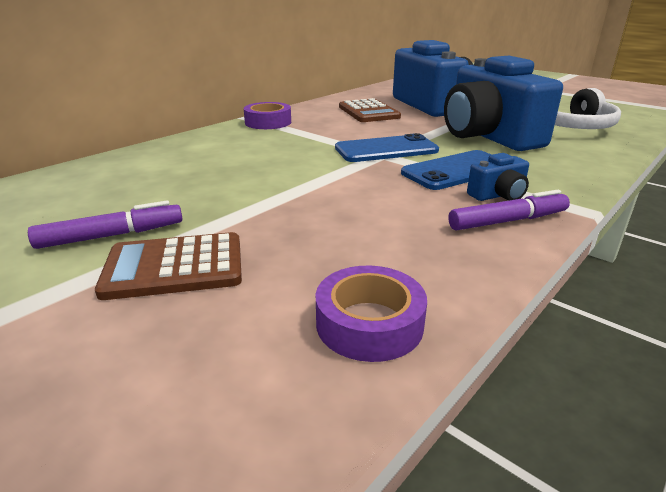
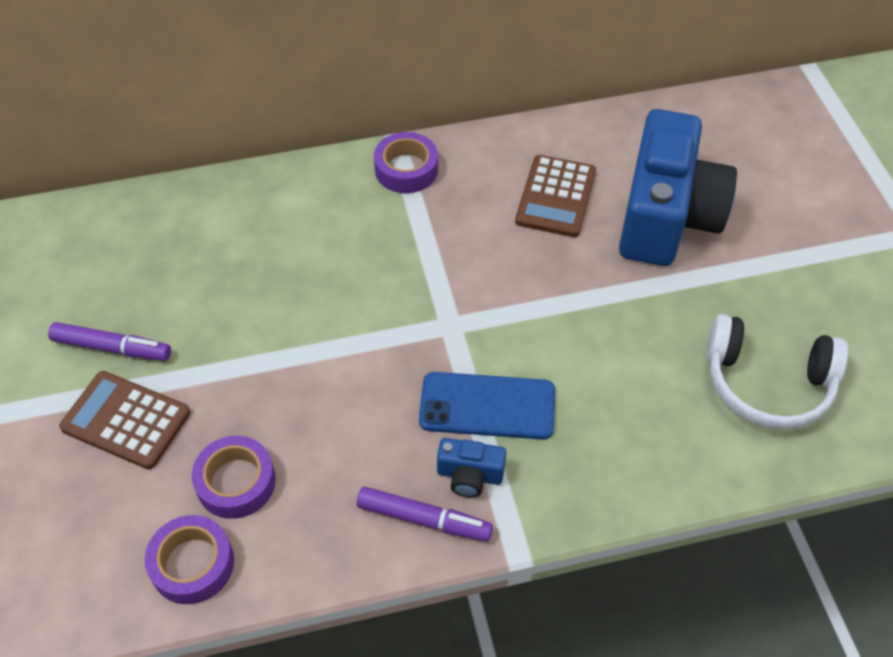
camera: 35 degrees right, 25 degrees up
(336, 259) = (236, 482): none -> purple tape
(386, 149) = (467, 316): blue phone -> none
(488, 136) = (624, 349): blue camera -> none

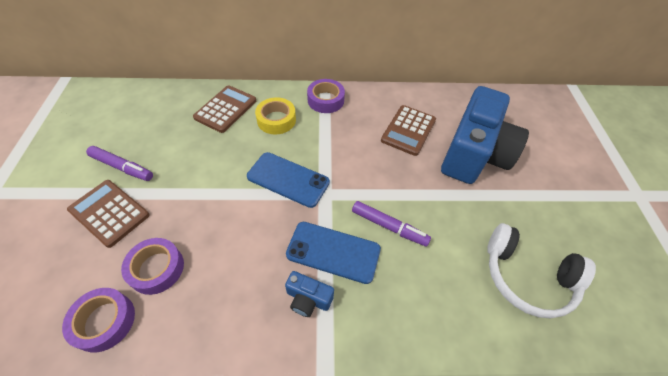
camera: 10 degrees right, 0 degrees up
(242, 217) = (225, 109): none -> brown calculator
(335, 220) = (276, 120): none -> yellow tape
(386, 314) = (288, 179): none -> blue phone
(424, 519) = (267, 325): purple marker -> purple marker (389, 226)

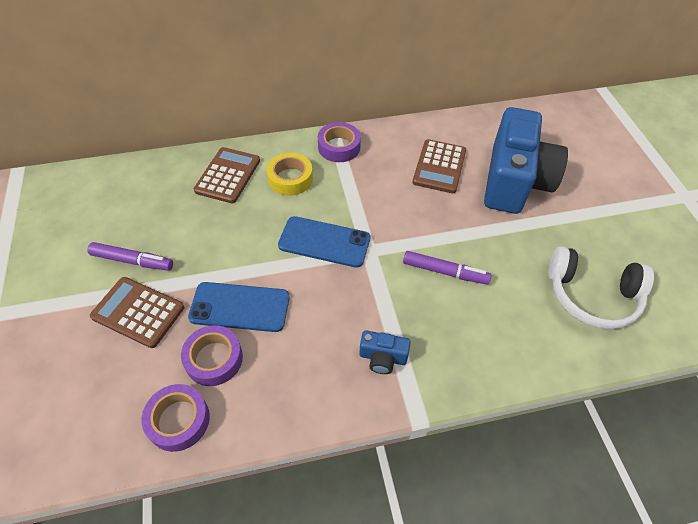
camera: 10 degrees left, 0 degrees up
(333, 252) = (395, 307): blue phone -> blue phone (240, 307)

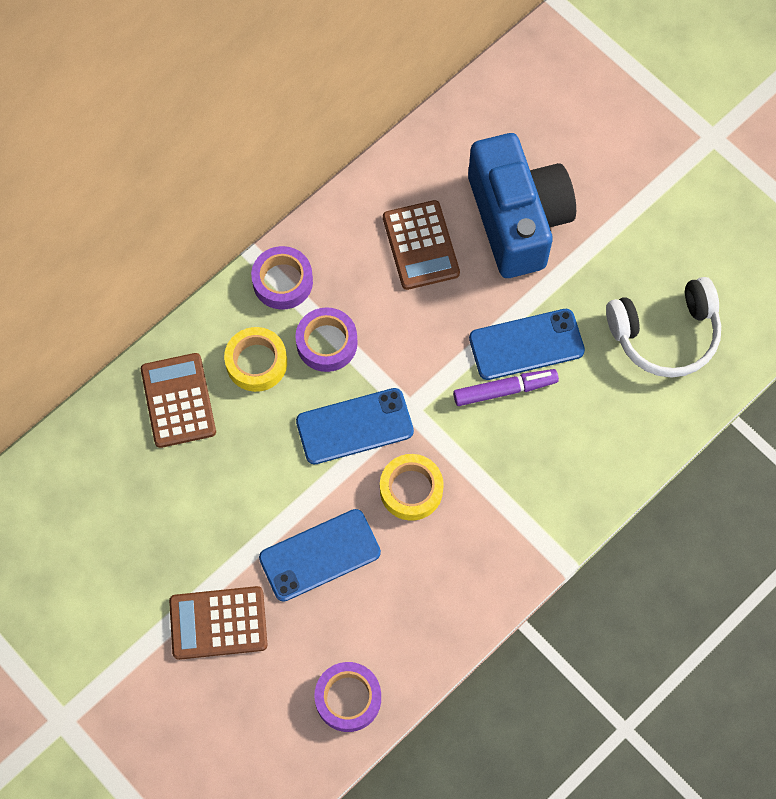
camera: 30 degrees left, 15 degrees up
(132, 261) = (161, 572): purple marker -> none
(214, 359) = (335, 623): purple tape -> purple tape (326, 343)
(334, 300) = (411, 490): none -> yellow tape
(382, 357) = (498, 524): blue camera -> none
(478, 252) = (526, 344): none -> blue phone

